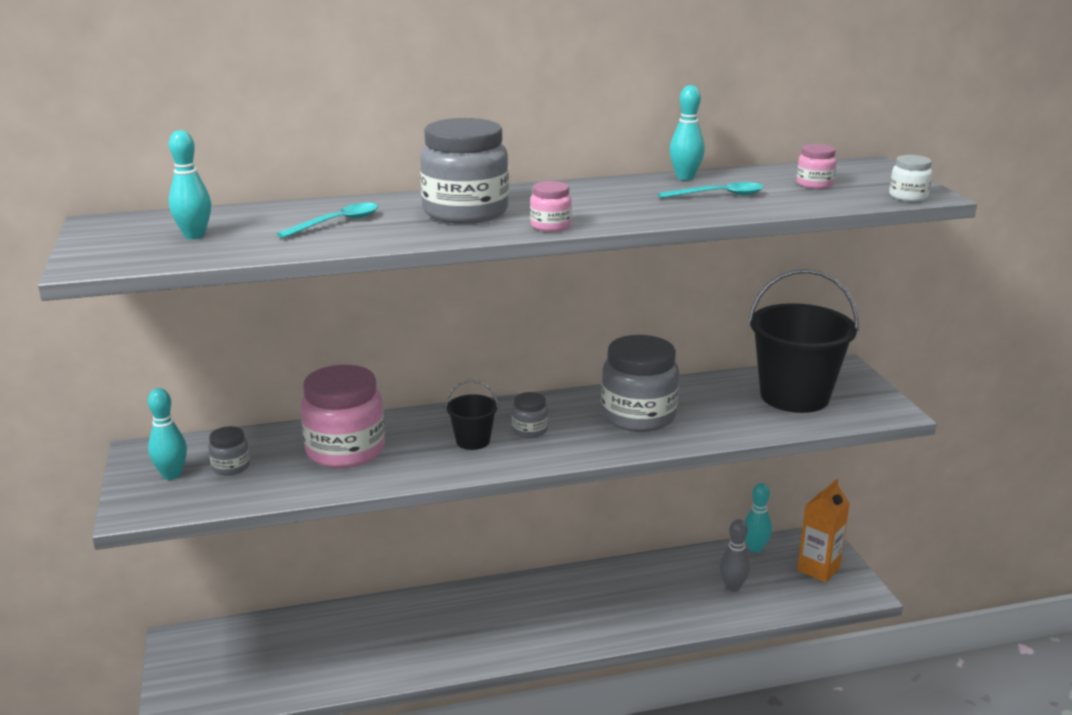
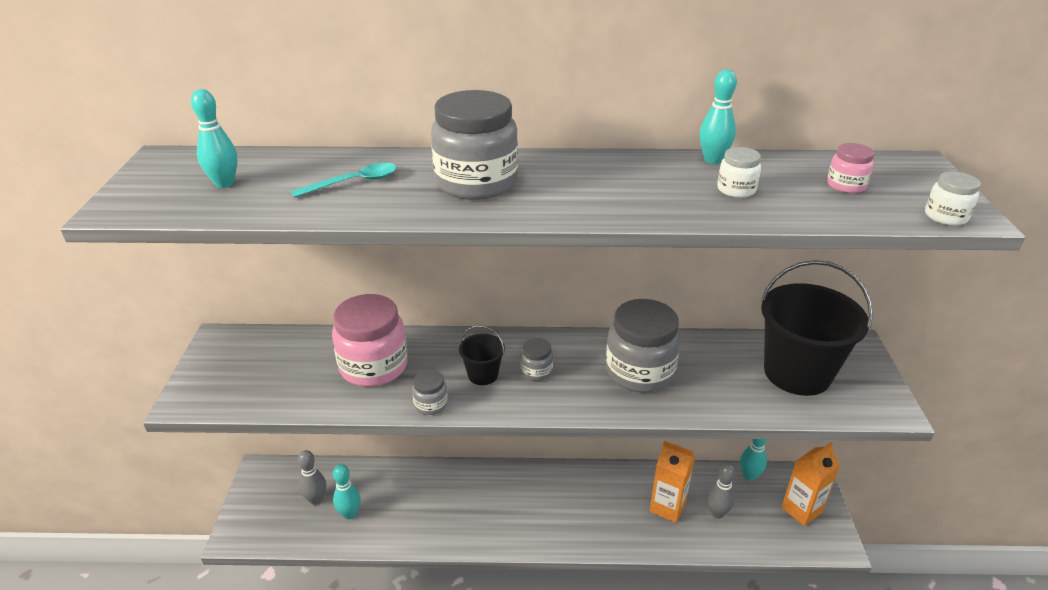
camera: 15 degrees right, 10 degrees up
(172, 475) = (229, 367): turquoise bowling pin -> turquoise bowling pin (349, 514)
(231, 467) = (277, 367): grey jar -> grey jar (431, 404)
(263, 655) = (316, 499): none -> grey bowling pin
(550, 226) = (546, 212): pink jar -> none
(678, 591) = (667, 507): none -> orange carton
(718, 195) = (736, 190): turquoise spoon -> white jar

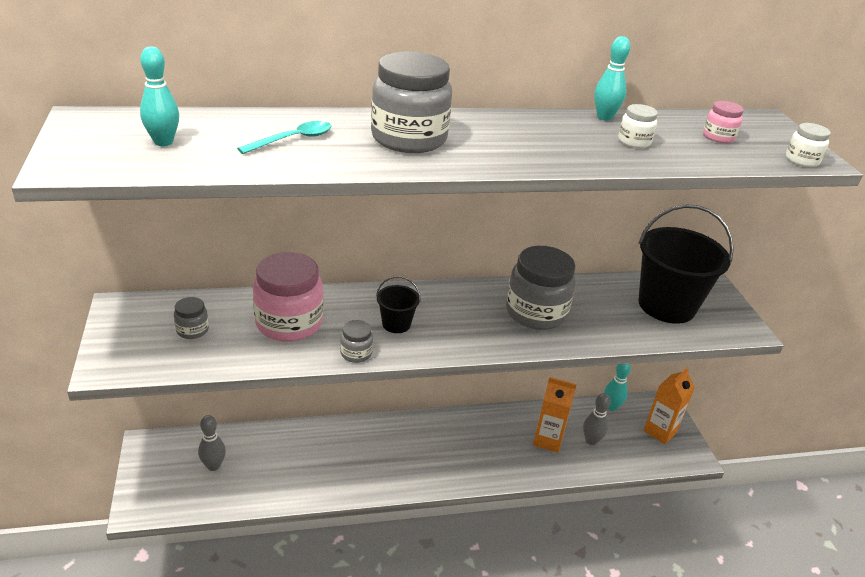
camera: 15 degrees left, 0 degrees up
(349, 514) = (252, 475): turquoise bowling pin -> none
(536, 371) = (444, 318): grey jar -> grey jar (192, 330)

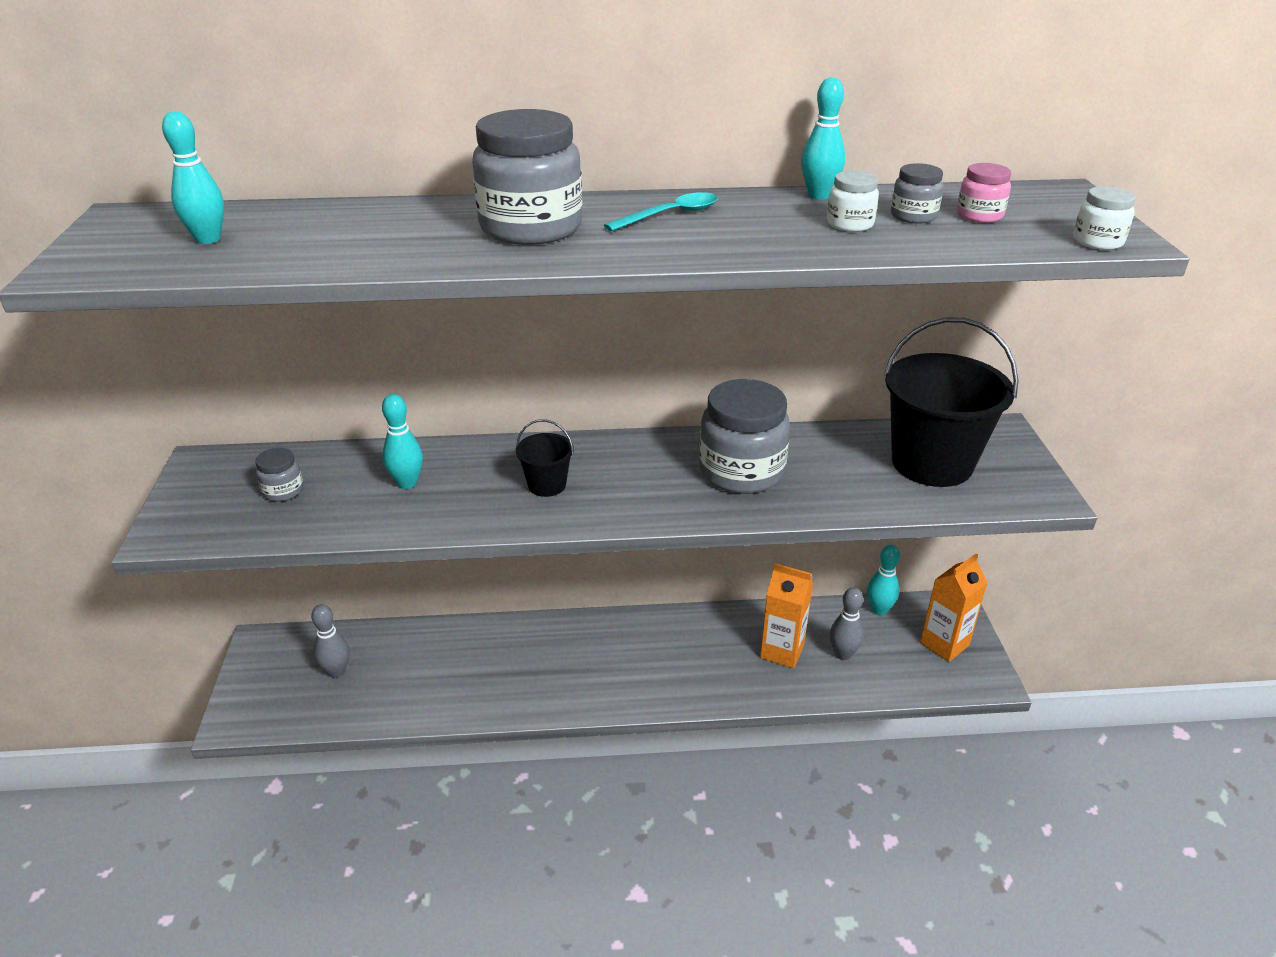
camera: 10 degrees right, 0 degrees up
(289, 323) = (407, 483): pink jar -> turquoise bowling pin
(293, 140) = (375, 233): turquoise spoon -> turquoise spoon (670, 215)
(356, 353) = (484, 521): grey jar -> grey jar (913, 216)

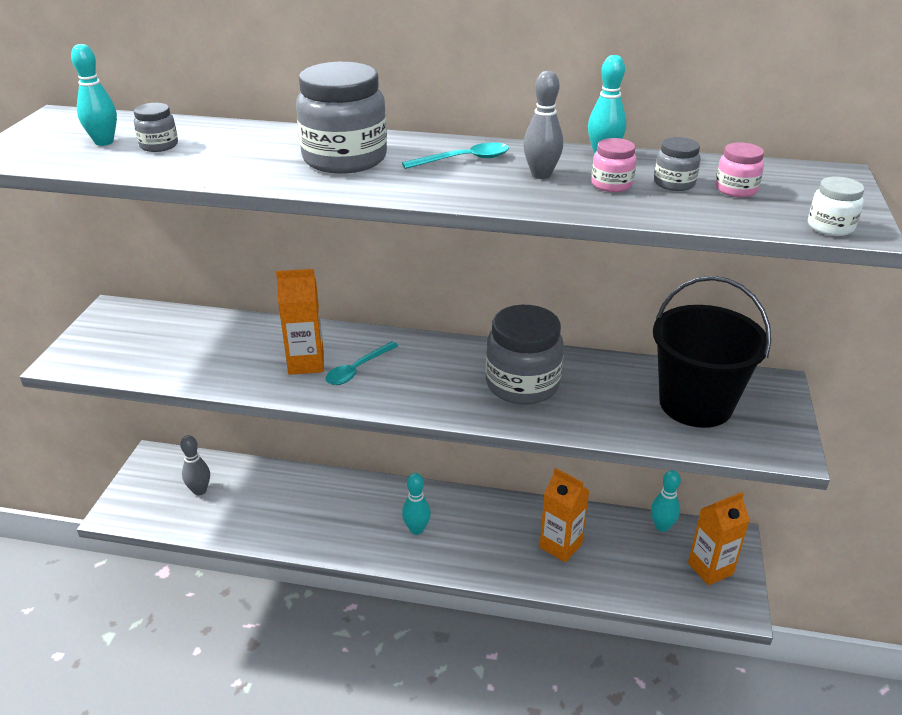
camera: 15 degrees right, 0 degrees up
(283, 491) = (159, 341): grey jar -> grey jar (159, 145)
(407, 483) = (251, 350): turquoise bowling pin -> turquoise bowling pin (416, 529)
(481, 487) = (306, 363): none -> orange carton
(547, 485) = (357, 369): black bucket -> turquoise spoon
(843, 654) = (613, 559): grey bowling pin -> grey bowling pin (541, 175)
(850, 224) = (611, 184): white jar -> pink jar

